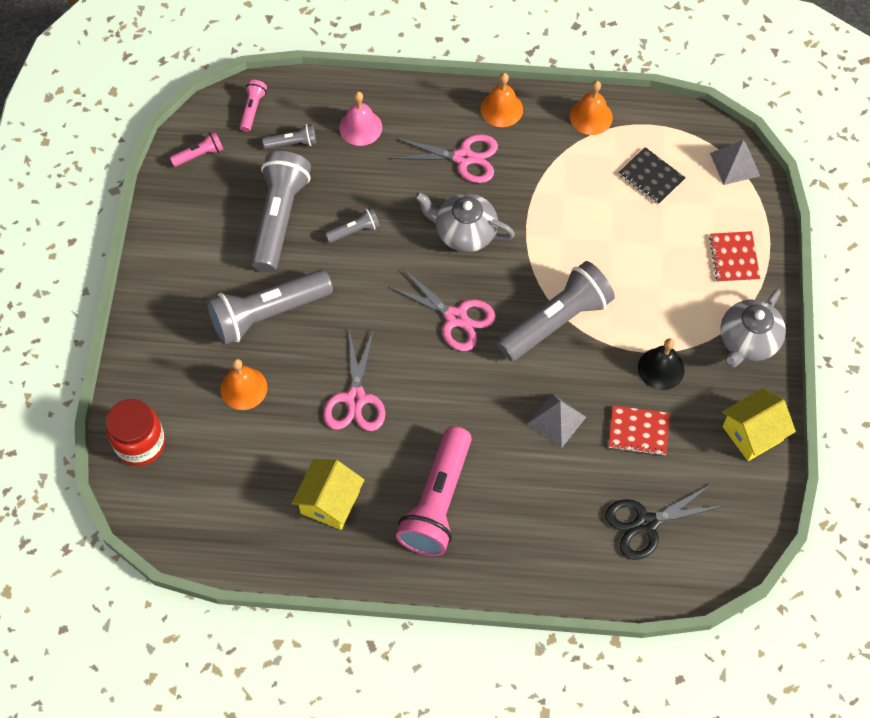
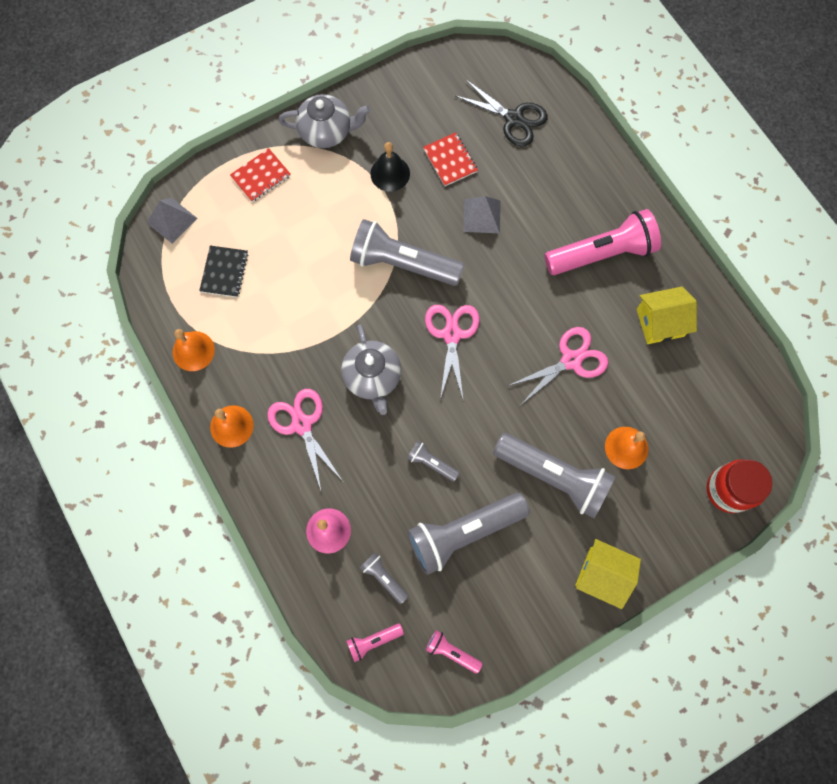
camera: 125 degrees left, 10 degrees up
(752, 433) = (398, 92): yellow house -> yellow house (602, 575)

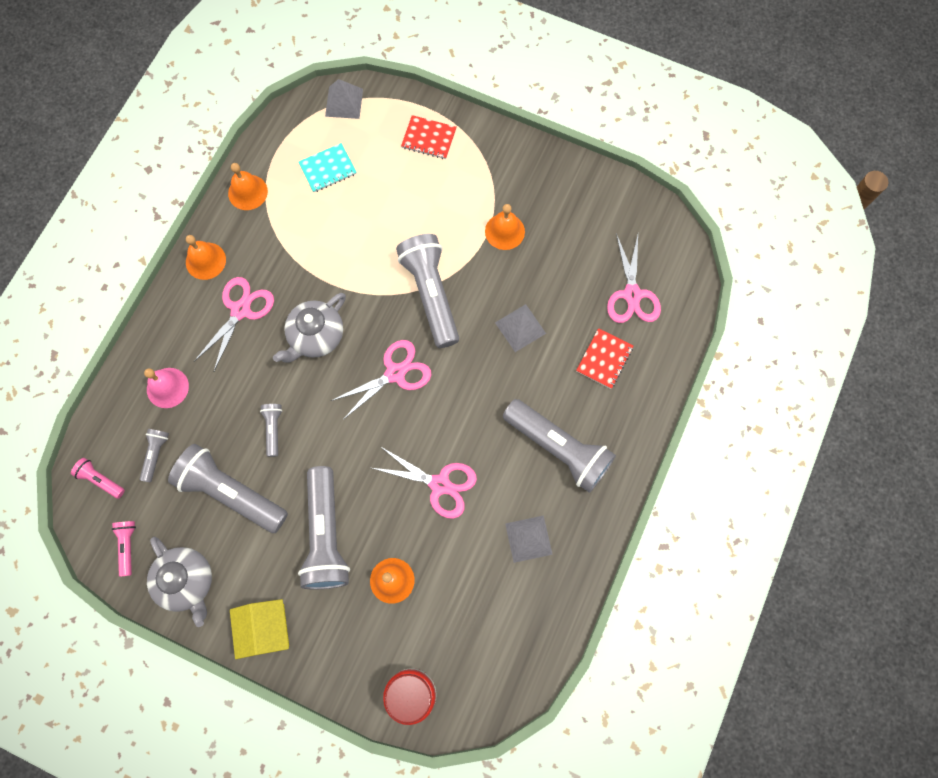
camera: 55 degrees right, 0 degrees up
(224, 272) = (328, 169): black notebook -> turquoise notebook
(327, 131) = (505, 159): grey teapot -> grey teapot (187, 582)
(390, 173) = (504, 231): black bell -> orange bell
(450, 160) = (552, 269): red notebook -> red notebook (604, 359)
(514, 119) = (632, 294): black scissors -> pink scissors
(602, 253) = (559, 449): pink flashlight -> grey flashlight
(660, 322) = (528, 538): yellow house -> grey pyramid

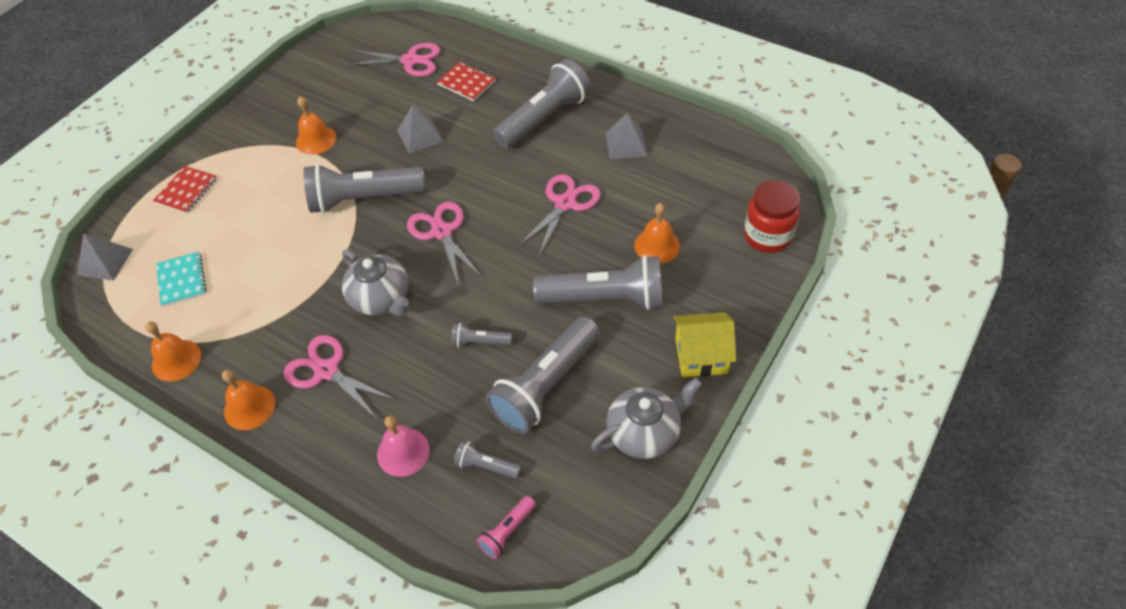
camera: 80 degrees left, 20 degrees down
(128, 546) = (596, 498): pink flashlight -> none

